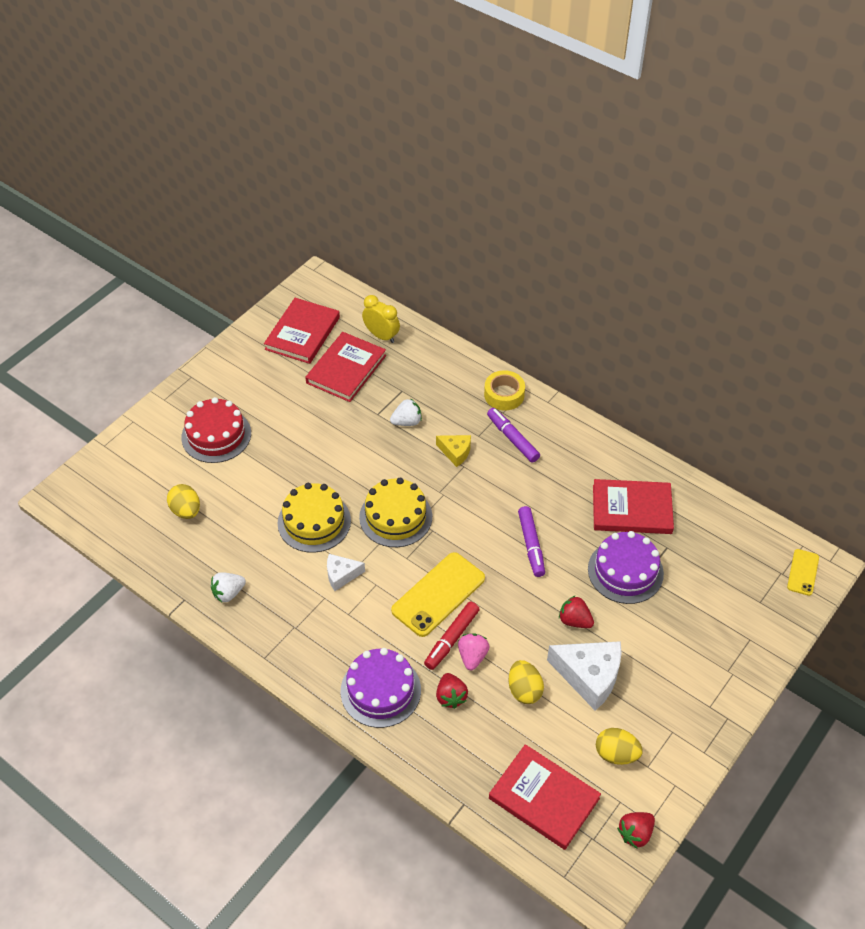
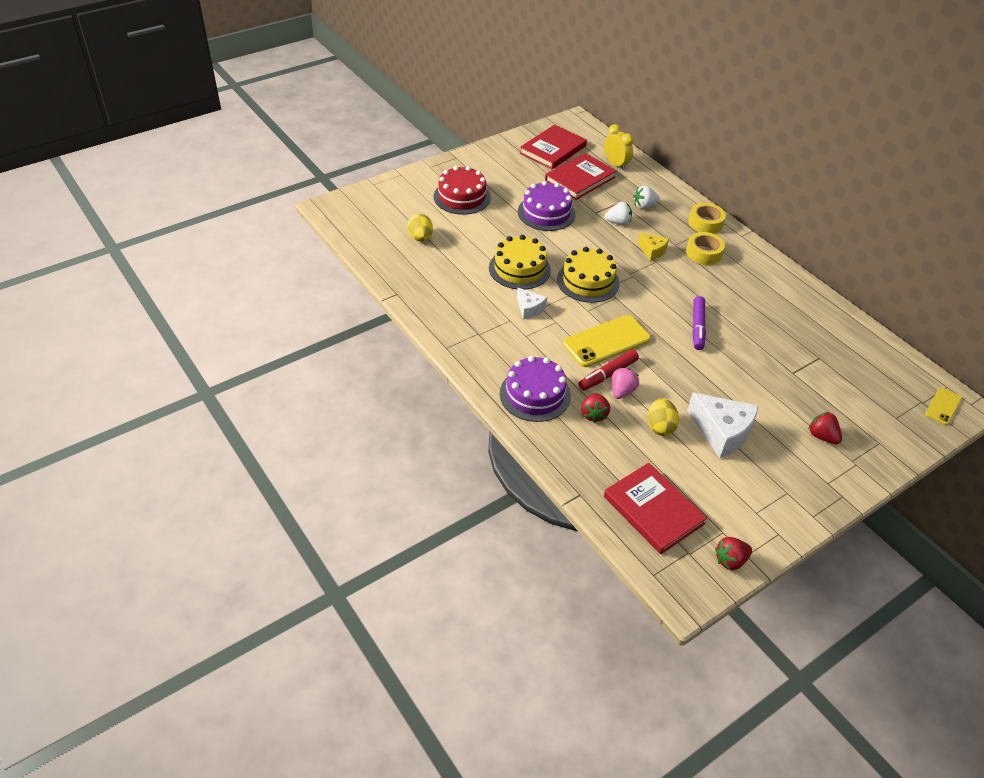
camera: 15 degrees right, 5 degrees down
(228, 593) = (433, 298): white strawberry -> white strawberry (644, 206)
(341, 575) = (529, 308): white cheese -> white cheese turned 135 degrees counterclockwise
(512, 439) = (703, 253): purple marker -> yellow tape
(574, 620) = (720, 389): red strawberry -> red strawberry (822, 436)
(616, 754) = (730, 495): yellow egg -> none
(625, 571) = (776, 365): purple cake -> purple cake (546, 213)
(632, 509) = (794, 324): red book -> none

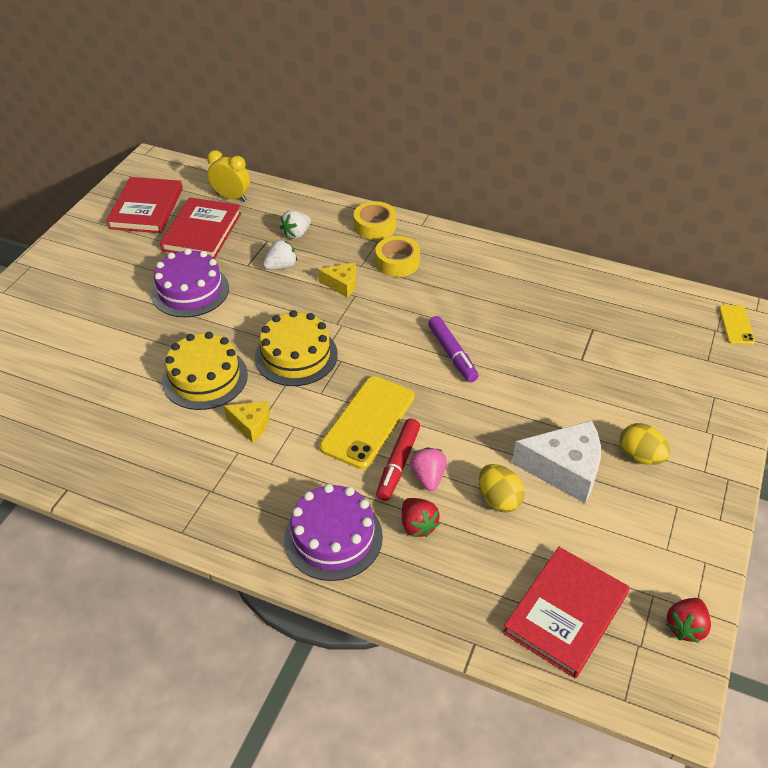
camera: 30 degrees left, 0 degrees up
(420, 238) = (50, 395): yellow egg -> yellow egg (640, 456)
(462, 197) = (71, 315): red cake -> none
(529, 308) = (251, 425): white cheese -> yellow cheese
(653, 510) = (566, 613): red book -> red book turned 75 degrees counterclockwise
(822, 436) = (660, 419): red strawberry -> none

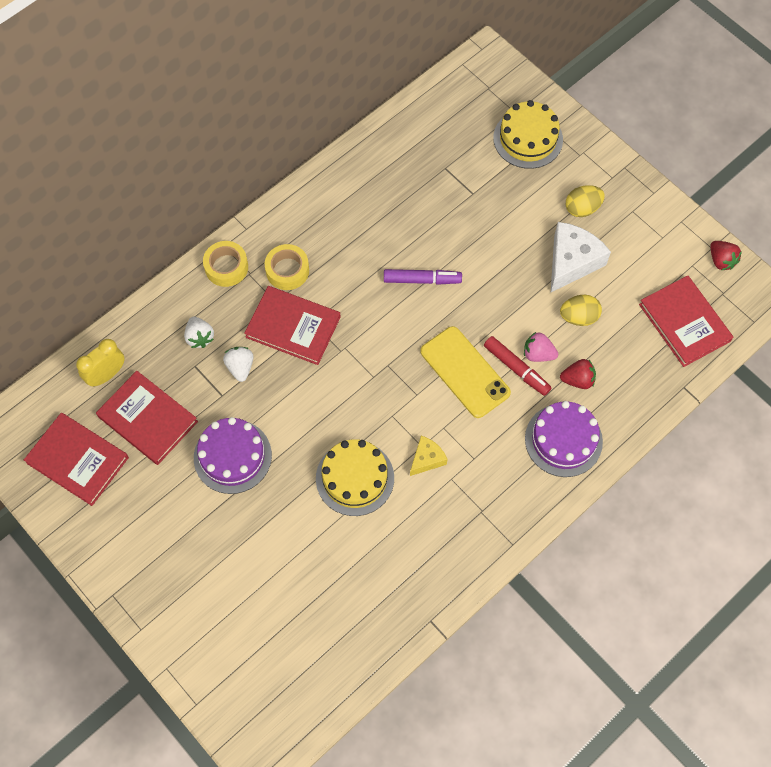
camera: 65 degrees left, 20 degrees up
(296, 355) = (364, 397): yellow cake -> yellow cake (528, 139)
(342, 284) = (293, 327): yellow cheese -> red book
(736, 325) = (490, 72): yellow phone -> none

